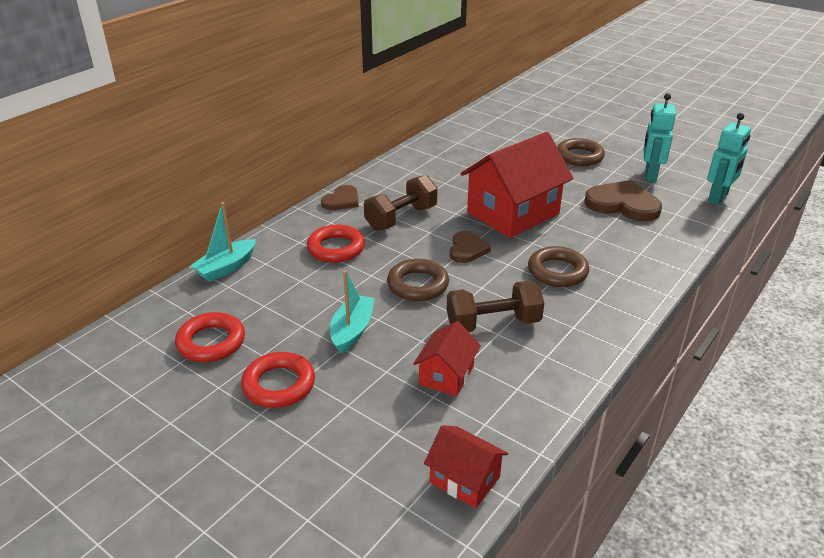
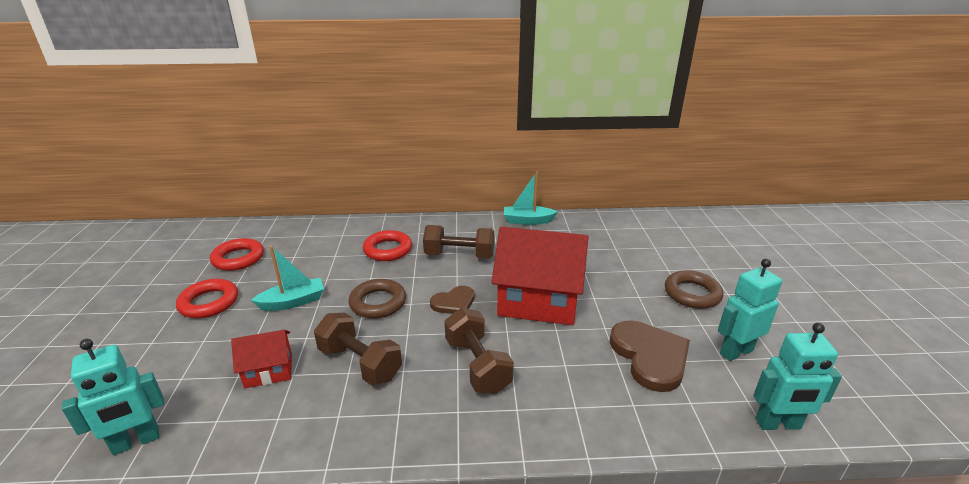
camera: 50 degrees right, 5 degrees down
(226, 268) = (323, 226): turquoise boat -> turquoise boat (527, 221)
(342, 200) = (450, 224): brown heart -> none
(464, 480) = (136, 442): red house -> turquoise robot
(557, 271) = (477, 365): brown ring -> brown dumbbell

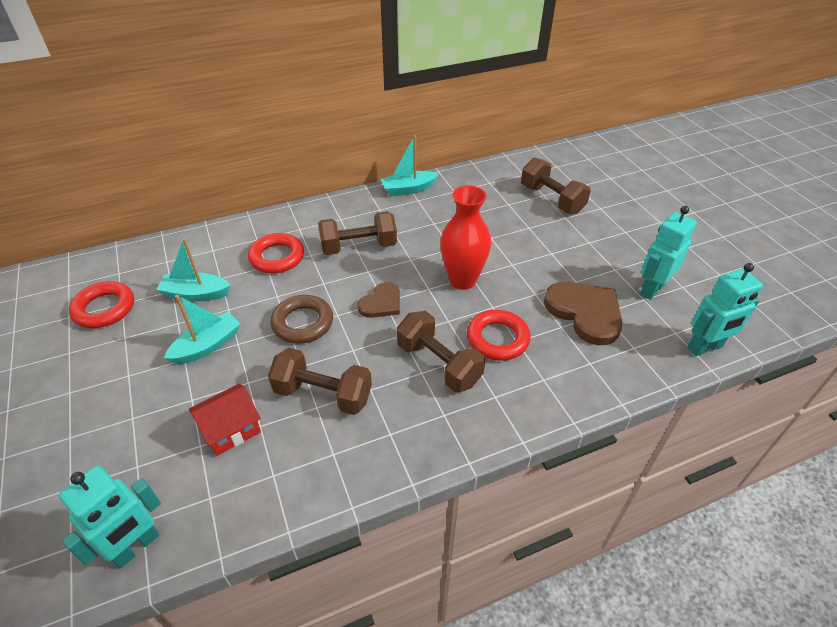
camera: 20 degrees left, 15 degrees up
(209, 303) = (107, 372): red ring -> red ring (497, 339)
(309, 262) = (196, 294): none -> turquoise boat
(538, 300) = (462, 280): red house -> red vase
(661, 252) = (551, 199): none -> brown dumbbell
(692, 294) = (595, 239): brown ring -> none

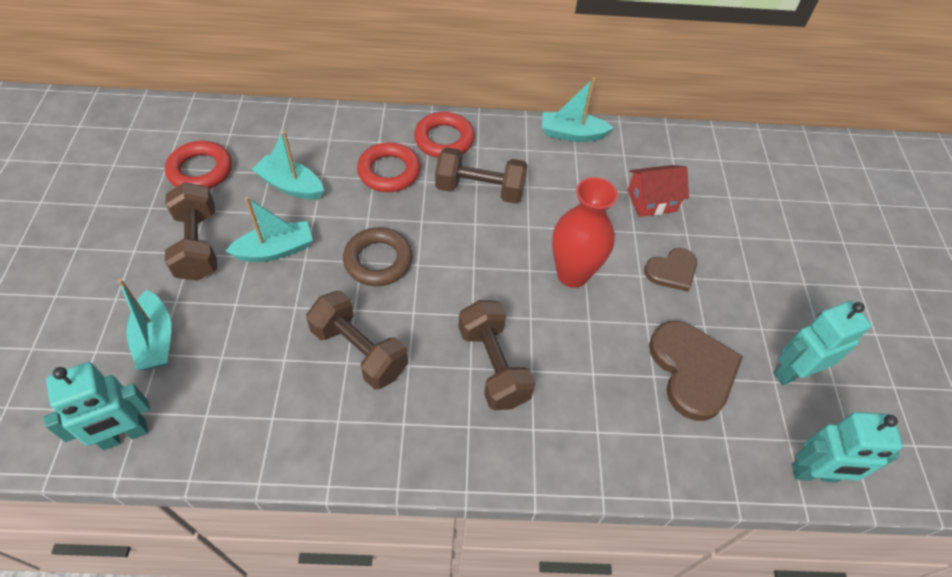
camera: 20 degrees right, 10 degrees up
(128, 455) = (155, 340): none -> turquoise boat
(231, 429) = (256, 352): red house -> red house (651, 201)
(381, 303) = (470, 268): brown heart -> brown heart (672, 271)
(497, 339) = (573, 362): red ring -> red ring (444, 139)
(551, 199) = (736, 206): brown dumbbell -> brown dumbbell (198, 245)

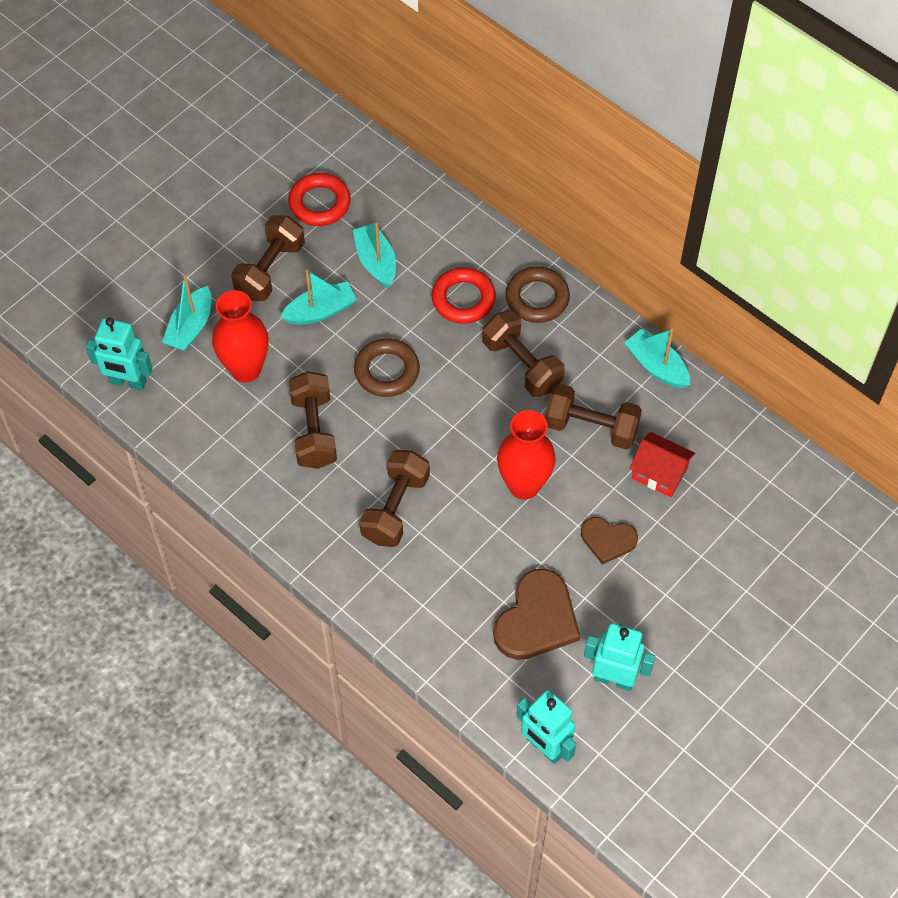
camera: 45 degrees right, 5 degrees up
(245, 341) = (246, 369): none -> red vase
(275, 250) = (320, 311): turquoise boat -> turquoise boat turned 45 degrees counterclockwise
(444, 139) = (537, 298): red ring -> brown ring
(574, 201) = (591, 427): none -> brown dumbbell

